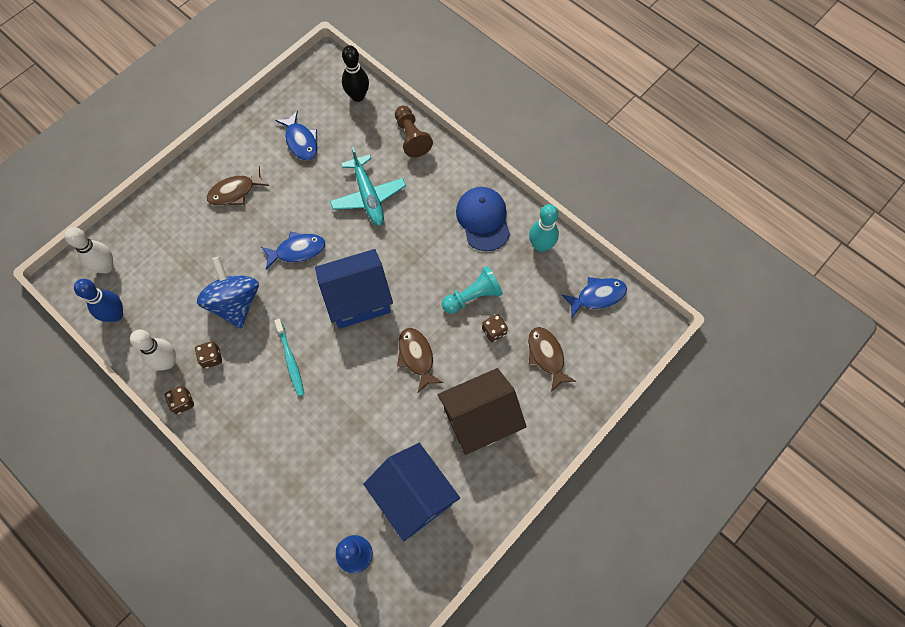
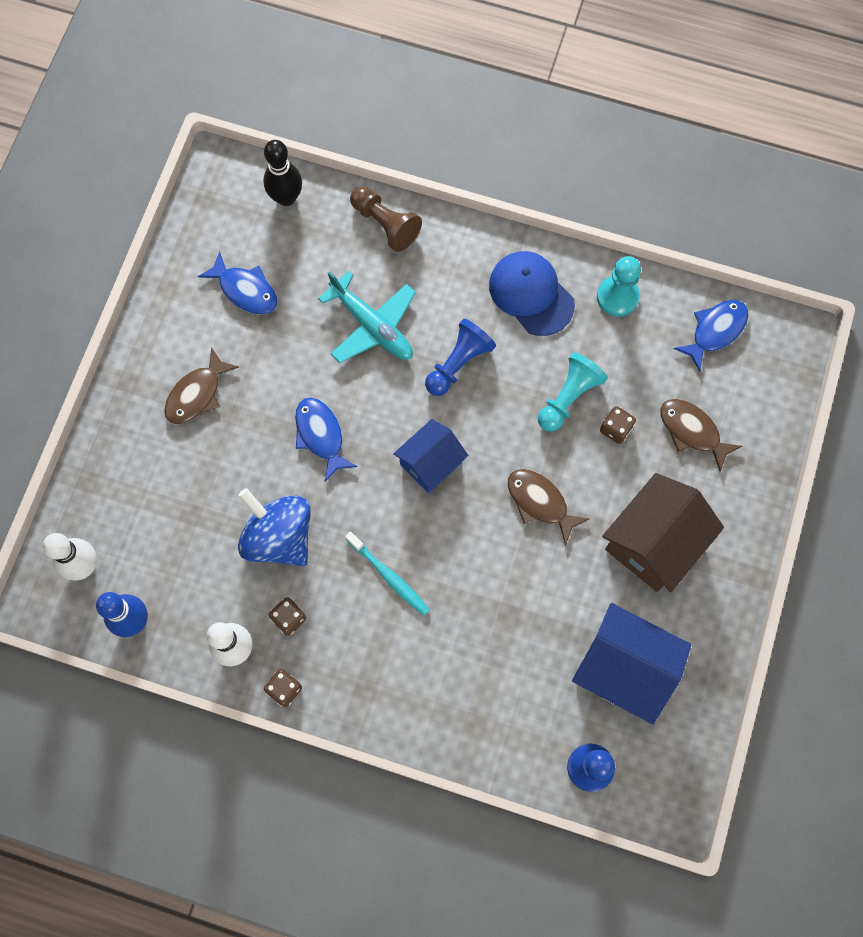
camera: 25 degrees left, 5 degrees up
(297, 250) = (321, 435): blue fish -> blue fish turned 75 degrees counterclockwise
(358, 299) = (430, 463): blue house -> blue house, size x0.63
(411, 243) = (458, 363): none -> blue pawn
(541, 245) = (617, 297): turquoise bowling pin -> turquoise pawn

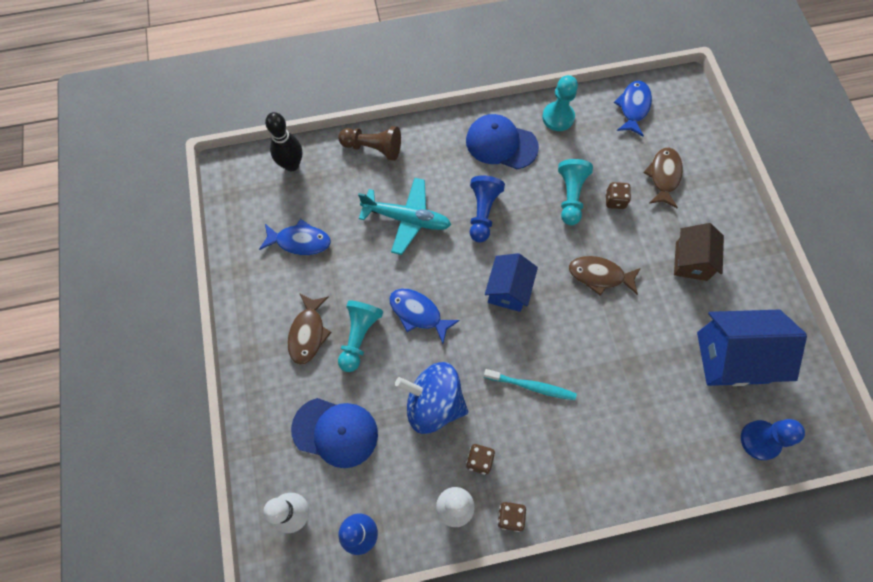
camera: 30 degrees left, 5 degrees down
(166, 509) = (335, 432): none -> blue cap
(245, 426) = (359, 337): none -> turquoise pawn
(653, 543) = (691, 261): brown house -> brown house, size x0.63
(692, 431) = (664, 176): brown fish -> brown fish turned 90 degrees clockwise

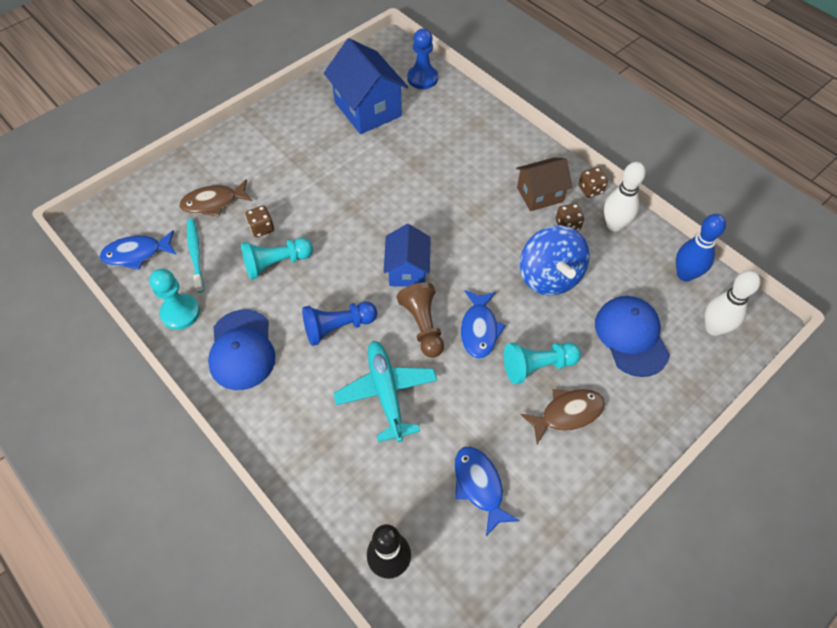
camera: 120 degrees left, 10 degrees down
(373, 148) = (315, 479): brown pawn -> brown pawn (423, 325)
(508, 290) = (407, 270): blue house -> blue house turned 75 degrees counterclockwise
(531, 386) = (482, 217): turquoise toothbrush -> turquoise toothbrush (195, 254)
(599, 275) = (349, 211): brown fish -> none
(691, 261) = (295, 157): brown house -> brown house (540, 194)

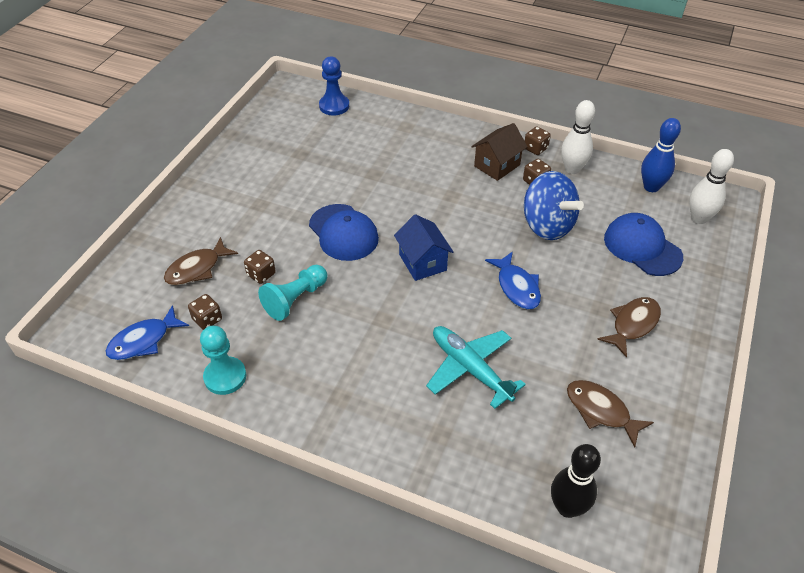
camera: 25 degrees left, 10 degrees down
(195, 254) = (207, 319): turquoise toothbrush -> brown dice
(242, 350) = (309, 385): blue cap -> blue cap (343, 232)
(338, 327) = (390, 332): blue pawn -> none
(368, 109) = (299, 144): blue house -> none
(423, 325) = (466, 302): brown pawn -> none
(479, 486) = (601, 411): blue fish -> brown fish
(537, 366) = (584, 297): turquoise pawn -> none

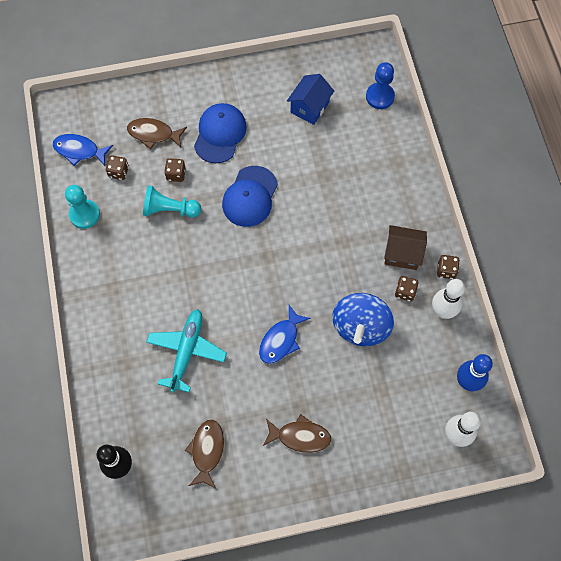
camera: 55 degrees right, 20 degrees up
(423, 262) = (259, 265): blue house -> blue house (309, 107)
(642, 247) = (388, 407): blue cap -> blue cap (220, 134)

